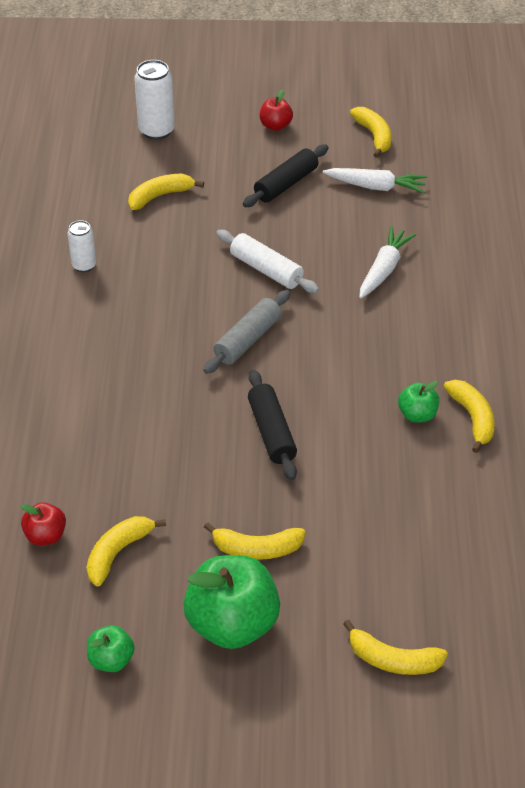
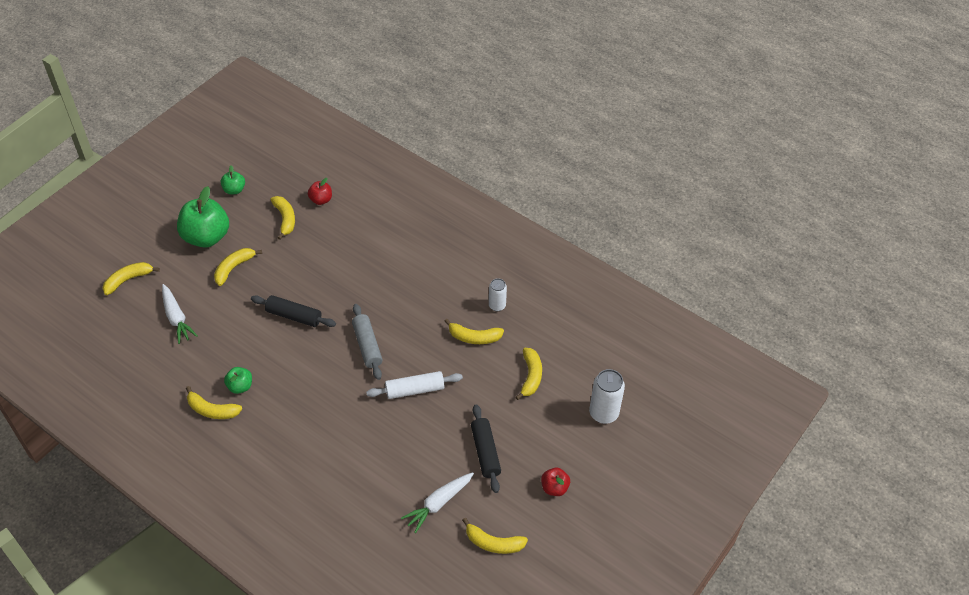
camera: 125 degrees right, 5 degrees up
(149, 261) = (474, 337): none -> yellow banana
(384, 269) = (359, 451): white carrot -> white carrot (176, 318)

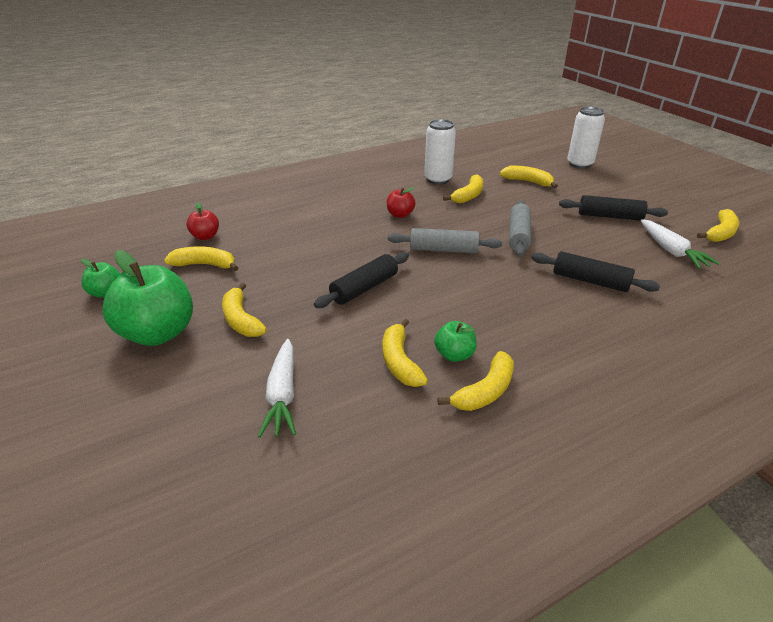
camera: 65 degrees left, 15 degrees down
(128, 280) = (149, 439): yellow banana -> yellow banana (400, 361)
(176, 318) = (282, 395): white carrot -> white carrot turned 90 degrees clockwise
(362, 449) = (590, 281): none -> black rolling pin
(415, 390) = (518, 235): white rolling pin -> grey rolling pin
(497, 306) = (438, 179): white can -> white can, size x1.62
(554, 488) = (656, 196): red apple -> red apple (400, 215)

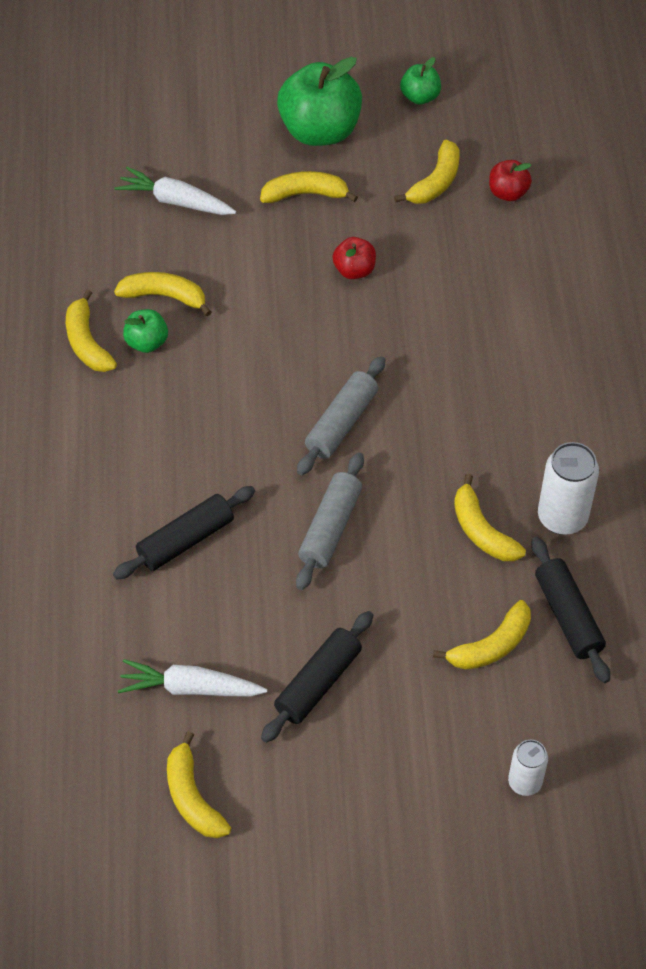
camera: 115 degrees right, 20 degrees up
(364, 288) = (302, 311): black rolling pin -> black rolling pin (568, 616)
(400, 215) = (463, 415): red apple -> red apple (354, 270)
(518, 235) = (330, 528): grey rolling pin -> grey rolling pin turned 75 degrees clockwise
(579, 164) = (525, 782): white can -> white can, size x0.62

